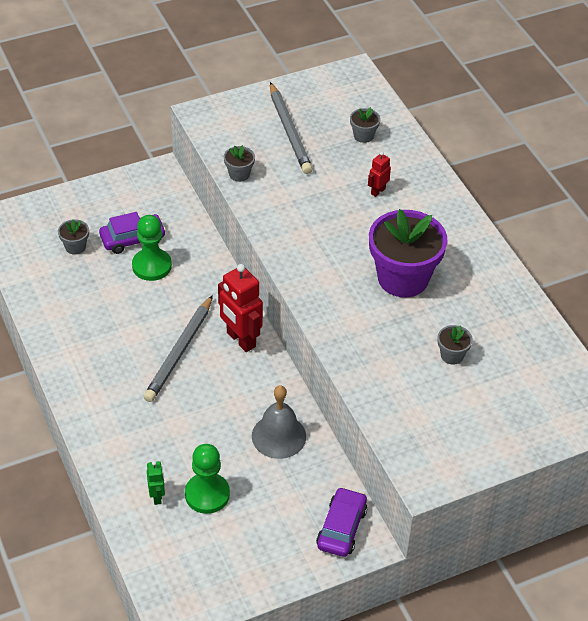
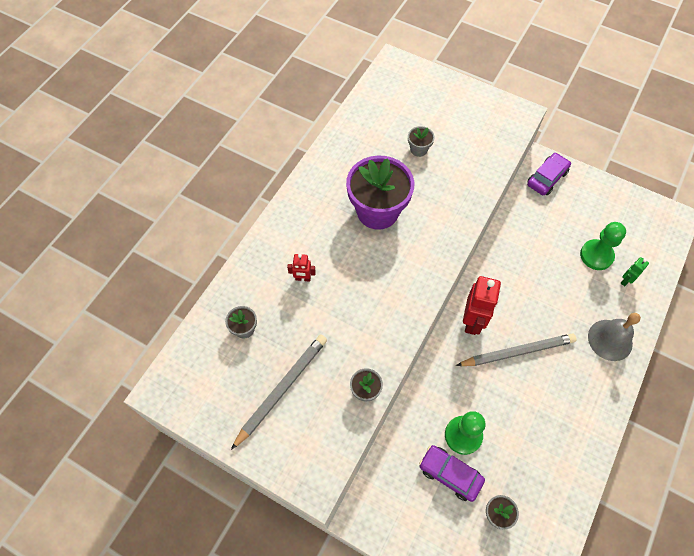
camera: 125 degrees left, 15 degrees up
(279, 436) = (521, 247): grey bell -> grey bell (610, 340)
(341, 528) = (546, 178): purple car -> purple car turned 150 degrees clockwise

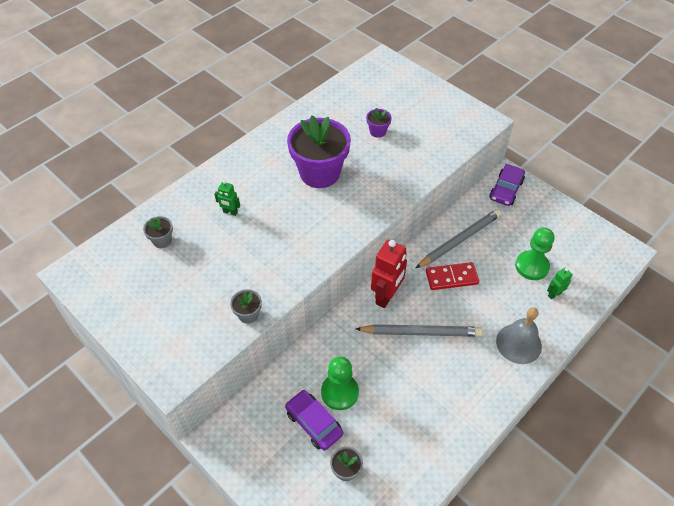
camera: 15 degrees right, 10 degrees down
(282, 389) = (174, 296): grey pencil -> grey pencil (459, 240)
(303, 278) = (230, 212): red robot -> green robot
(419, 149) = (378, 131): grey flower pot -> purple flower pot
(527, 286) = (451, 278): none -> red domino
(546, 178) = (506, 190): purple car -> purple car turned 150 degrees clockwise

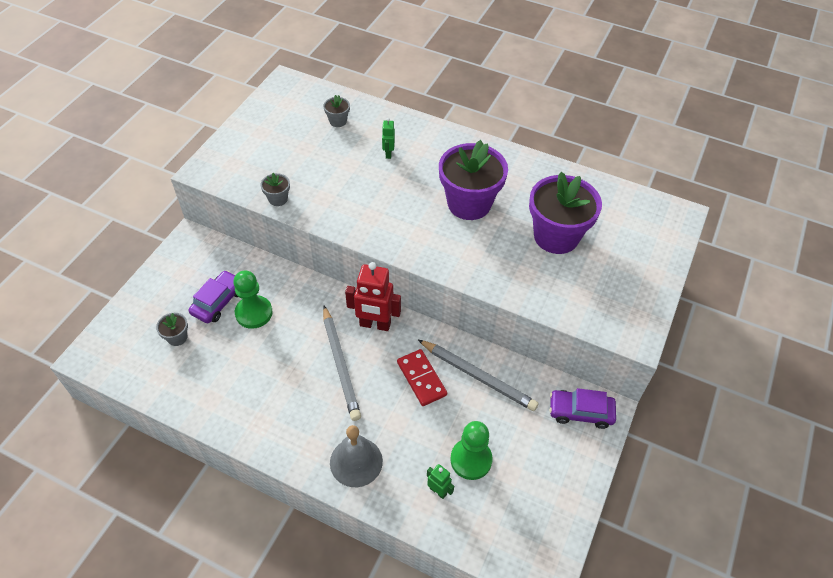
camera: 70 degrees right, 0 degrees up
(378, 131) = (556, 236): purple flower pot -> purple flower pot, size x2.31

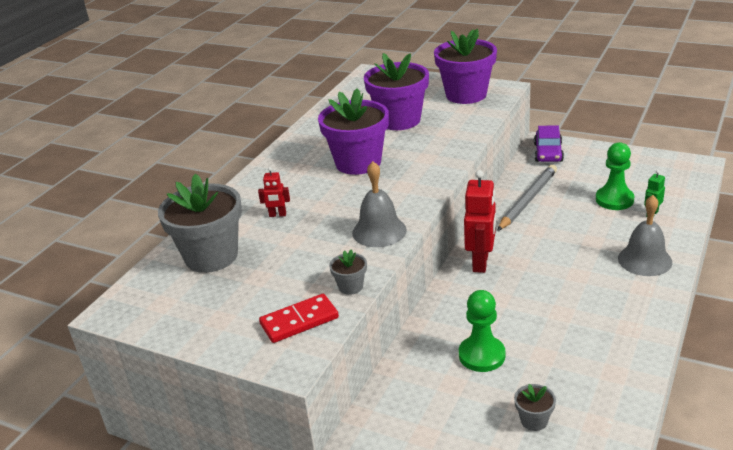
camera: 85 degrees left, 20 degrees down
(218, 302) = (469, 391): purple car -> none
(338, 121) = (211, 256): grey flower pot -> grey flower pot, size x2.31
(340, 364) = (537, 280): grey pencil -> none
(349, 216) = (379, 231): none -> grey bell
(388, 153) = (277, 215): green robot -> red robot
(421, 379) = (539, 230): red domino -> red domino (299, 321)
(618, 299) = (466, 95): none -> purple flower pot

